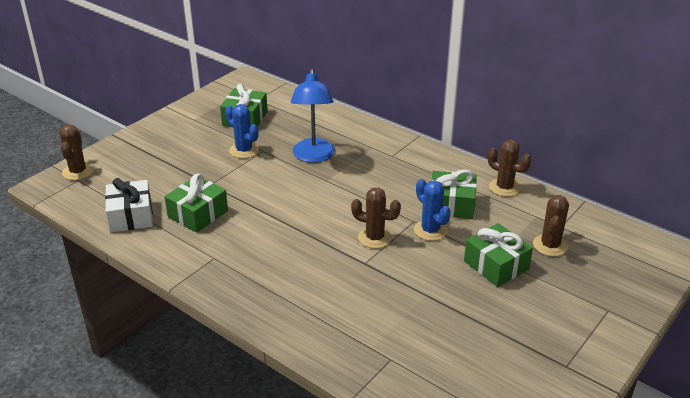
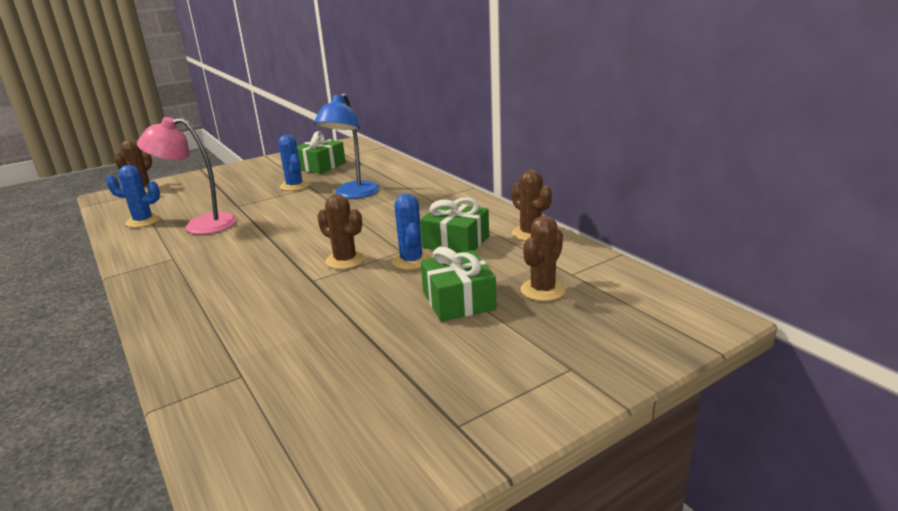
camera: 20 degrees right, 10 degrees down
(131, 216) = (143, 221): white gift -> blue cactus
(198, 214) = (200, 225): green gift -> pink lamp

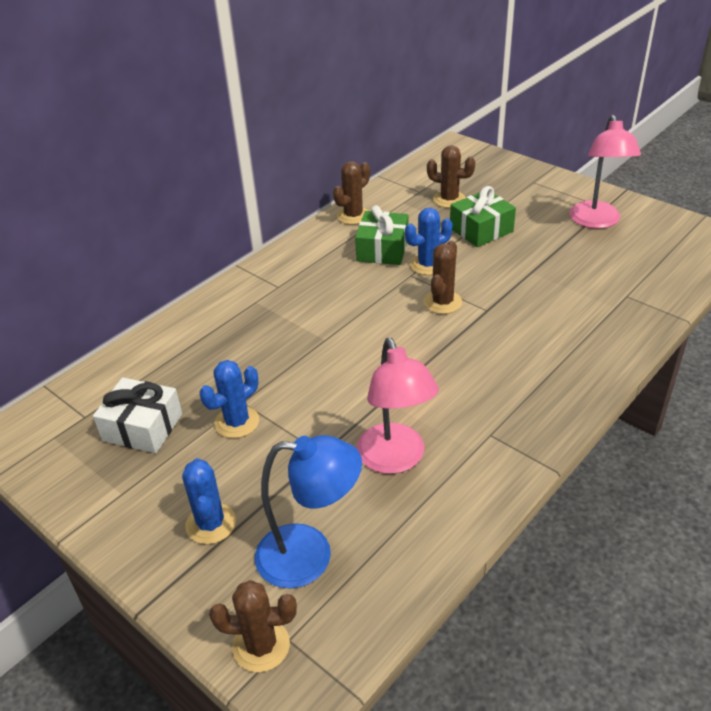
camera: 105 degrees left, 15 degrees up
(143, 221) = (399, 540): blue cactus -> blue cactus (211, 524)
(320, 166) = (142, 427): green gift -> white gift
(353, 194) = (267, 351): blue lamp -> blue lamp (310, 556)
(420, 401) = (596, 222): none -> pink lamp

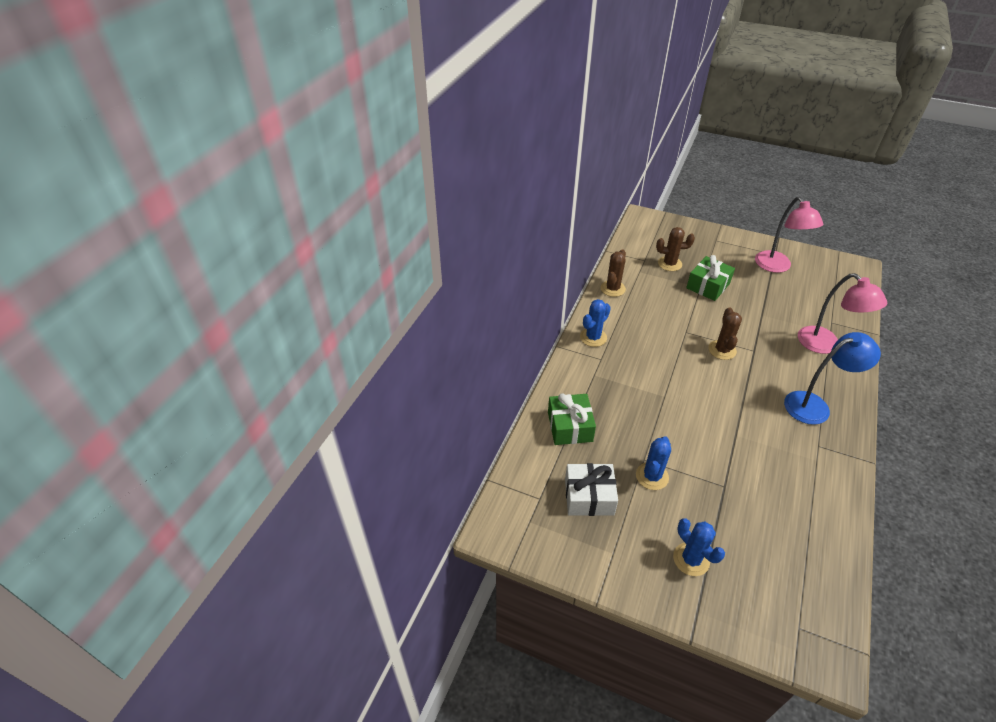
camera: 20 degrees left, 5 degrees up
(261, 645) = (786, 637): brown cactus -> none
(310, 556) = (771, 564): blue lamp -> blue lamp (815, 405)
(382, 249) = (653, 314): green gift -> green gift (570, 426)
(395, 460) = (774, 479): pink lamp -> pink lamp (825, 345)
(428, 265) = (692, 321): blue cactus -> blue cactus (593, 337)

